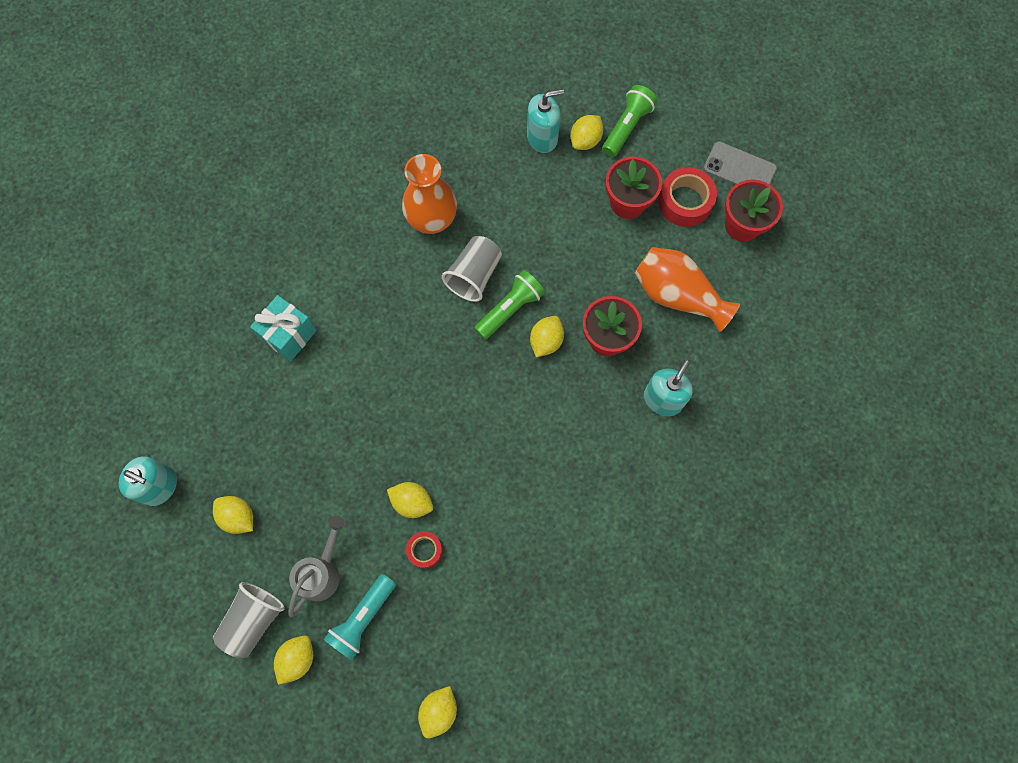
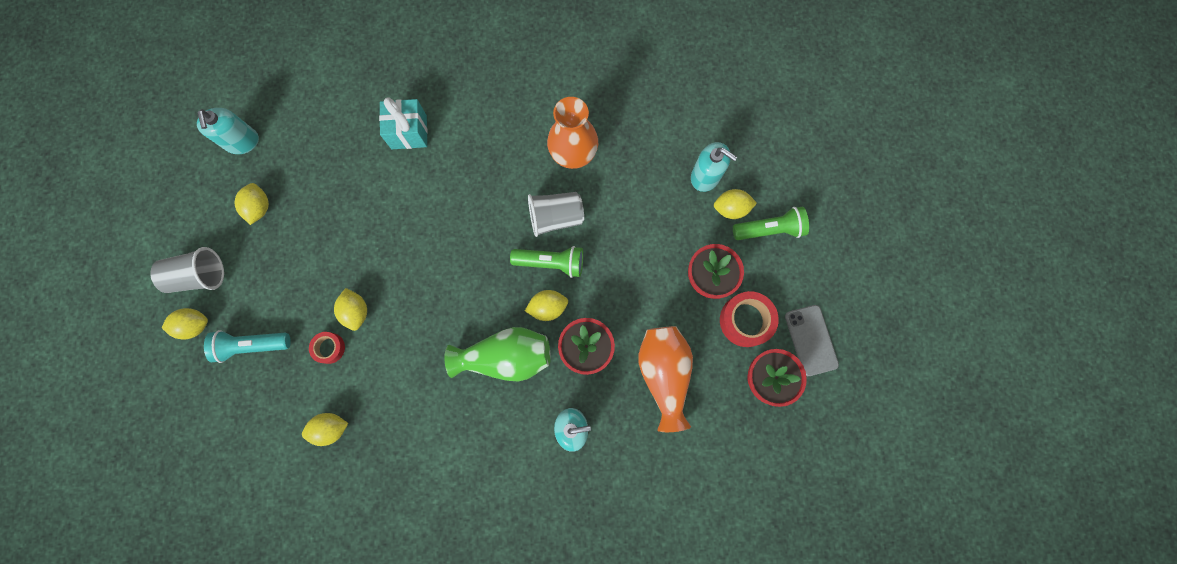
camera: 50 degrees right, 5 degrees up
(322, 572) = (263, 292): grey watering can -> none
(439, 710) = (227, 448): yellow lemon -> yellow lemon (331, 428)
(559, 407) = (506, 357): none -> green vase

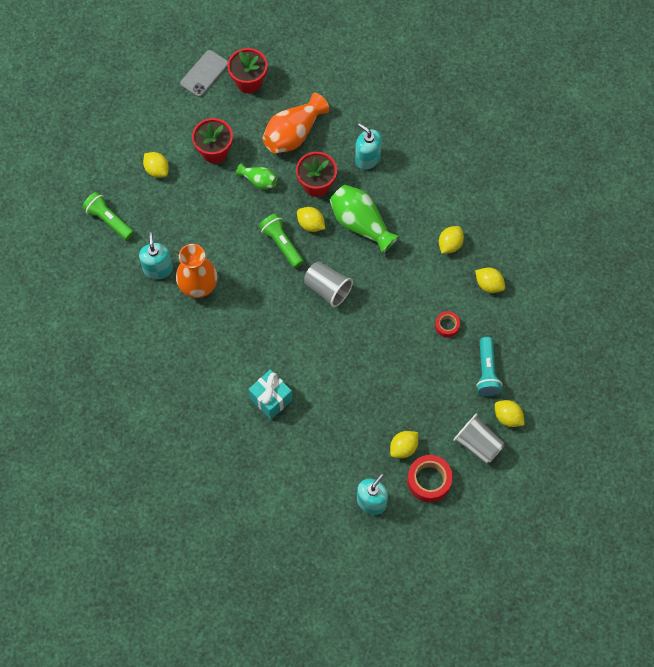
camera: 130 degrees left, 10 degrees down
(252, 345) = (487, 372): turquoise flashlight -> turquoise flashlight turned 45 degrees clockwise
(356, 311) = (412, 329): yellow lemon -> yellow lemon (450, 244)
(556, 217) = (250, 263): grey cup -> grey cup (327, 288)
(638, 295) = (259, 181): none -> green vase
(705, 176) = (147, 199): turquoise soap dispenser -> turquoise soap dispenser (158, 269)
(745, 320) = (222, 114): red tape -> red tape (429, 480)
(769, 229) = (152, 140): green flashlight -> green flashlight (109, 220)

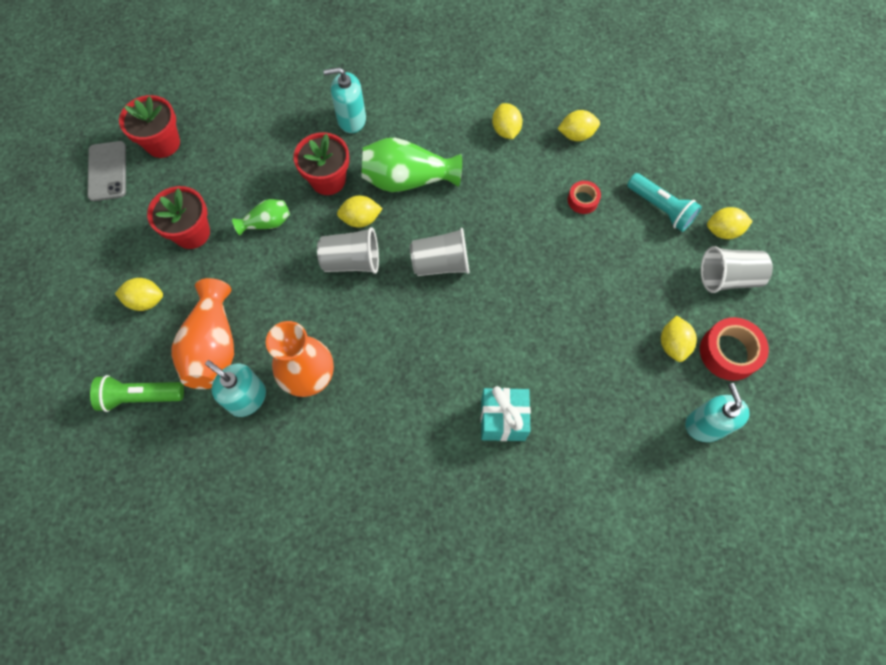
camera: 45 degrees left, 0 degrees up
(281, 244) = (351, 261): green flashlight -> grey cup
(293, 134) = (257, 154): orange vase -> orange vase (213, 346)

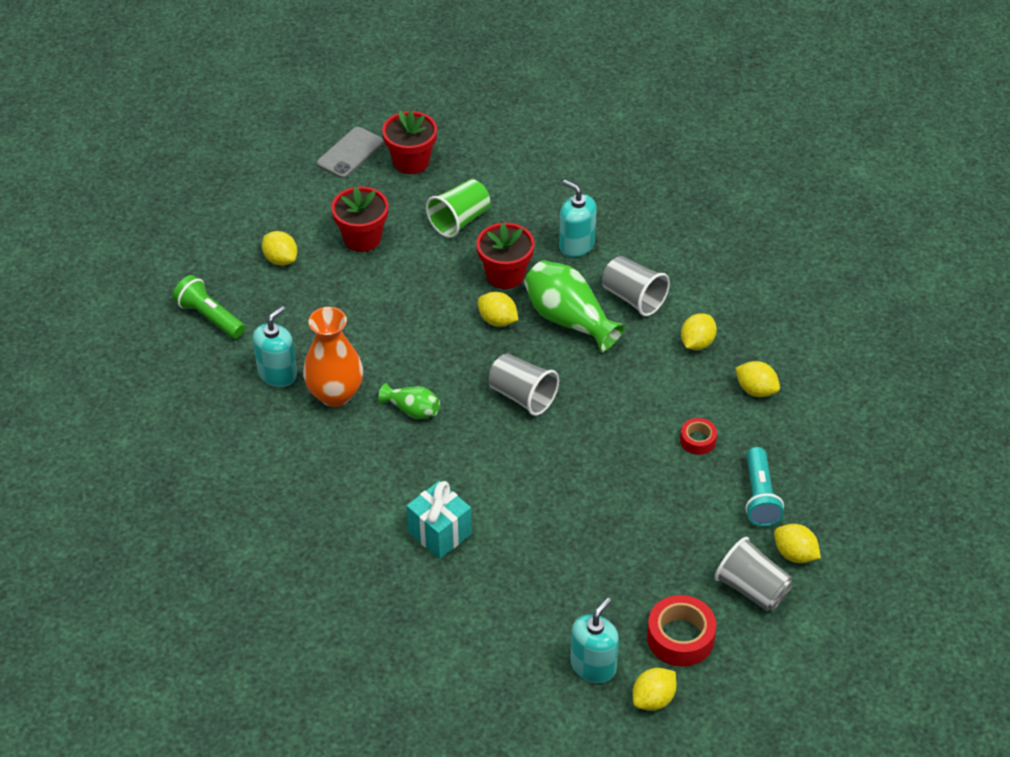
camera: 45 degrees right, 20 degrees down
(213, 346) = (292, 323): orange vase -> none
(247, 398) = (277, 374): turquoise soap dispenser -> turquoise soap dispenser turned 45 degrees clockwise
(250, 163) = (459, 220): none -> green cup
(267, 223) = (424, 271): green vase -> green vase (412, 410)
(351, 261) = (456, 343): grey cup -> grey cup (633, 298)
(673, 344) = (640, 594): yellow lemon -> yellow lemon (653, 699)

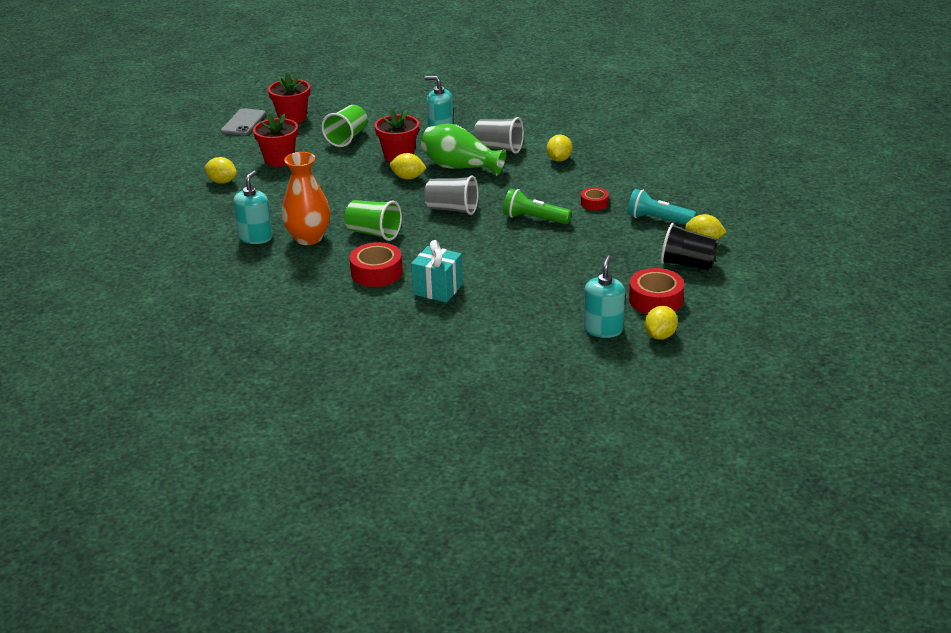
camera: 20 degrees left, 15 degrees down
(210, 317) = (183, 221): green flashlight -> green flashlight (534, 219)
(385, 480) = (376, 272): none -> red tape
(412, 410) = (374, 233): green vase -> green cup
(752, 589) = (687, 264): grey cup -> black cup
(756, 390) = (616, 172): yellow lemon -> none
(760, 497) = (658, 220): turquoise flashlight -> turquoise flashlight turned 135 degrees clockwise

